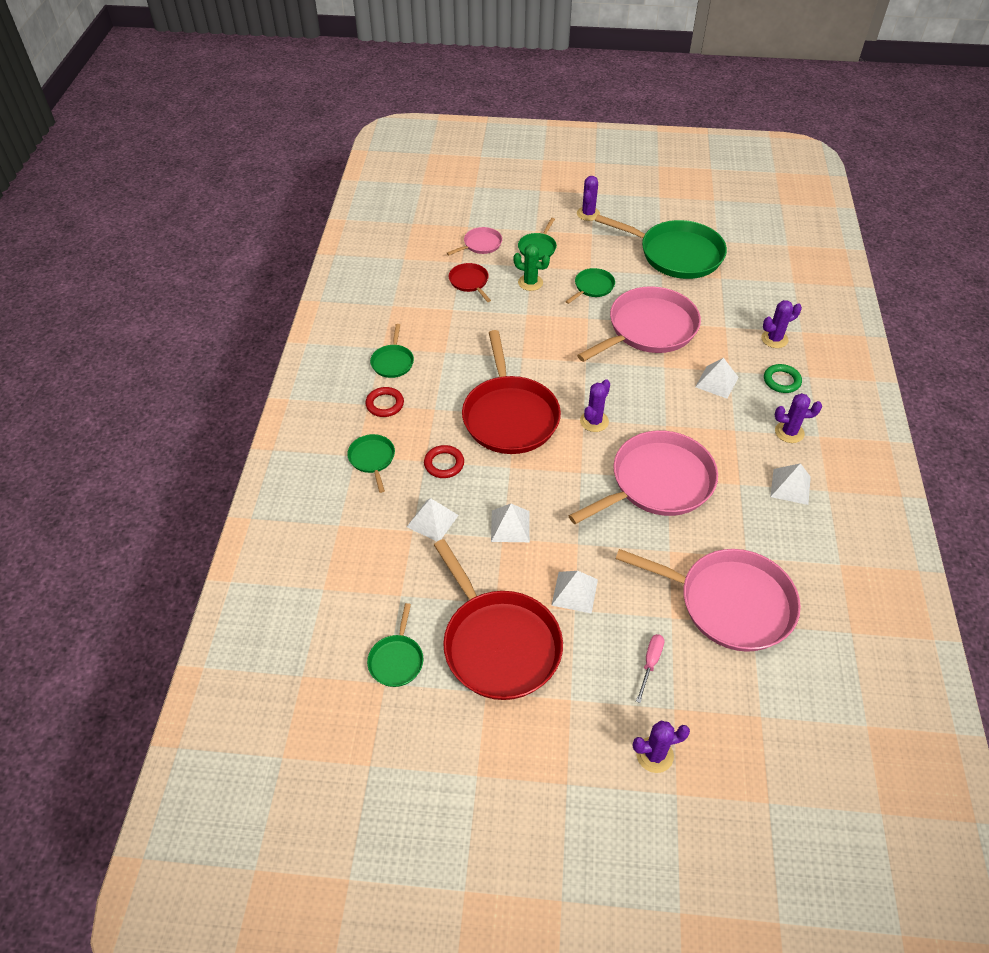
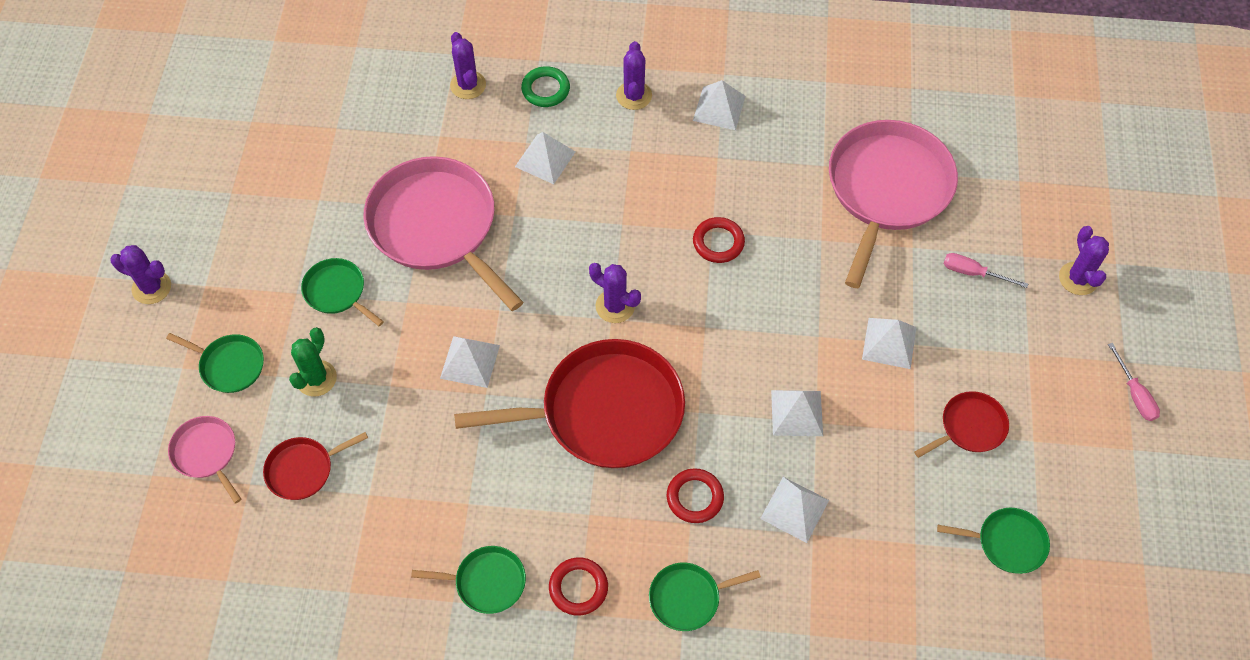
camera: 90 degrees left, 10 degrees up
(498, 644) = (969, 427): red pan -> red pan, size x0.47
(533, 787) = (1134, 394): none -> pink screwdriver
(545, 349) = (470, 361): none -> white pyramid
(657, 482) = (718, 242): pink pan -> red ring
(676, 254) = (274, 176): green pan -> none

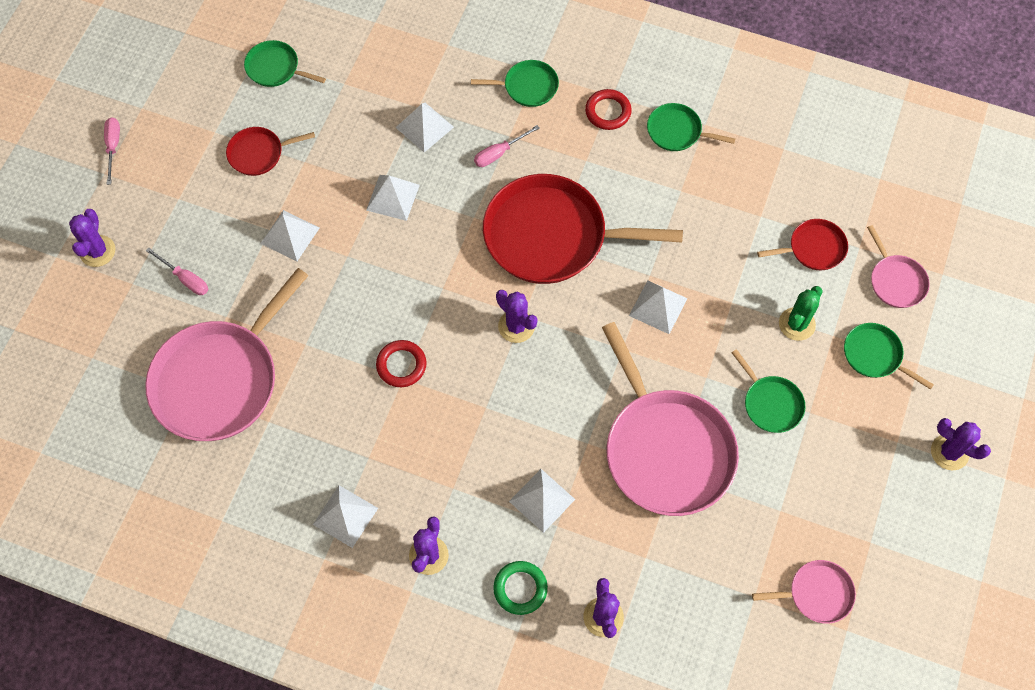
camera: 165 degrees left, 5 degrees up
(280, 142) = (816, 593): none -> pink pan
(695, 497) = (499, 153): red ring -> pink screwdriver

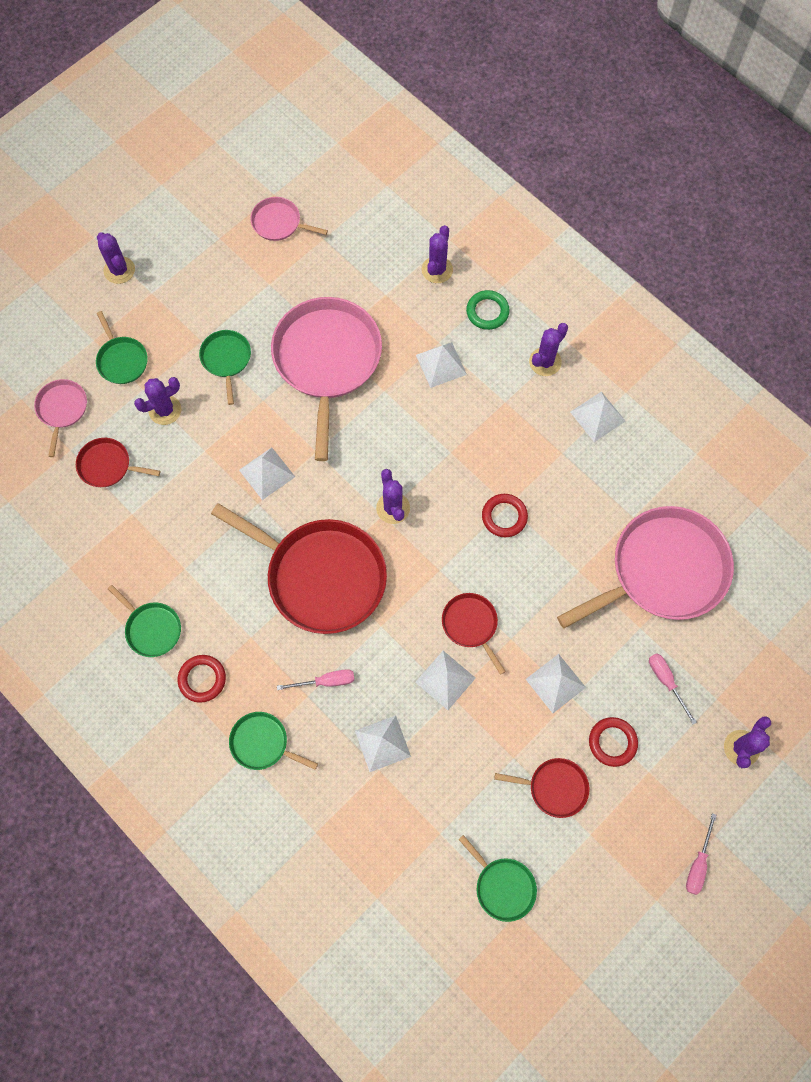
camera: 155 degrees left, 5 degrees up
(219, 208) = (612, 742): none -> red ring
(390, 252) = (471, 625): none -> red pan
(796, 324) = (165, 410): green cactus -> purple cactus

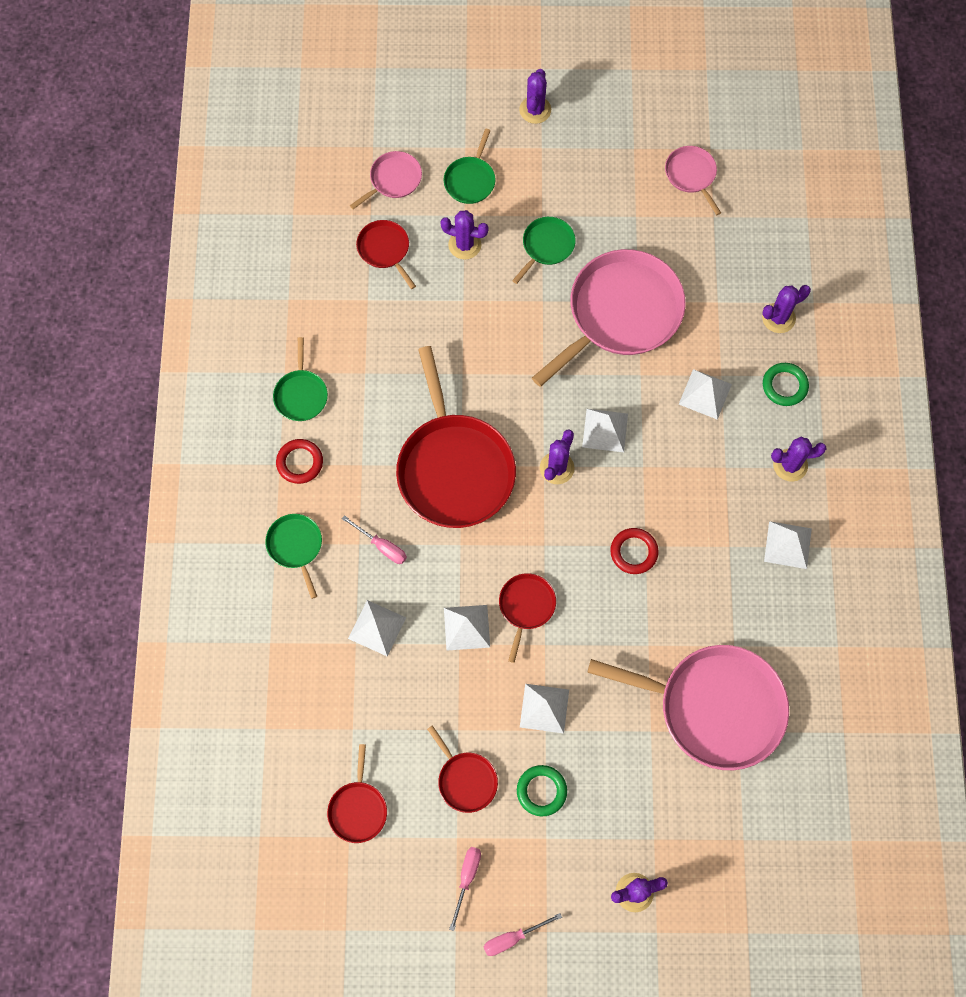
camera: 45 degrees right, 0 degrees up
(267, 473) = (491, 357): white pyramid -> white pyramid (605, 430)
(502, 886) = (358, 808): green pan -> red pan
(612, 742) = (541, 791): red ring -> green ring
(666, 681) = (628, 788): pink screwdriver -> pink screwdriver (467, 878)

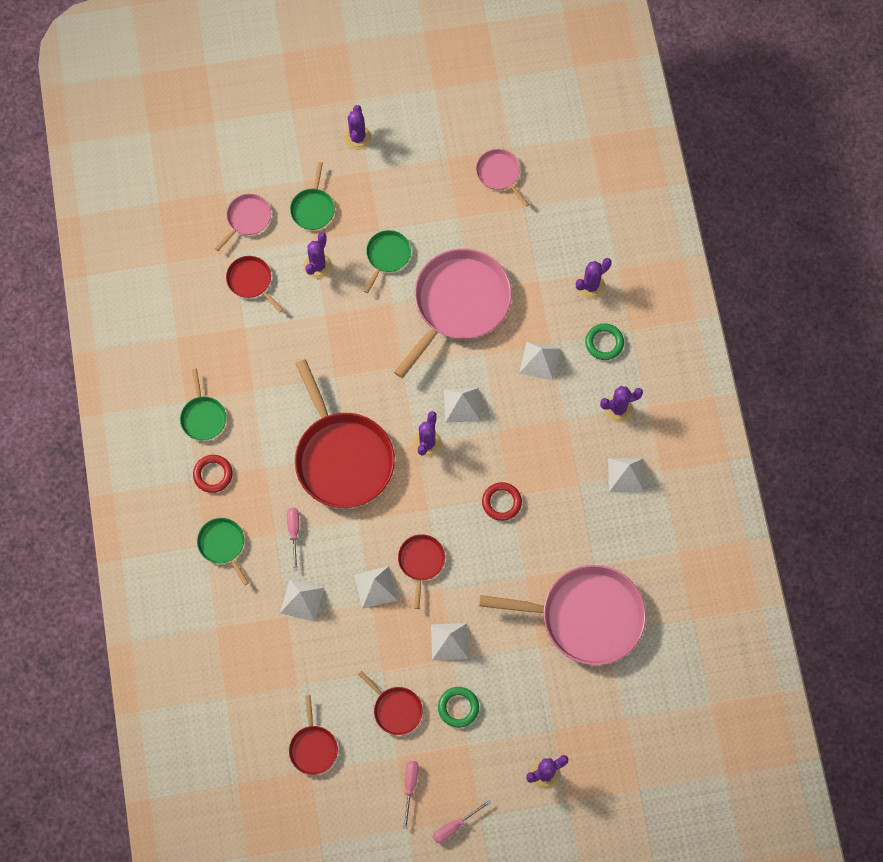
camera: 10 degrees left, 0 degrees up
(382, 546) = (294, 532): pink screwdriver -> pink screwdriver turned 120 degrees counterclockwise
(464, 245) = (318, 266): purple cactus -> purple cactus turned 75 degrees counterclockwise

